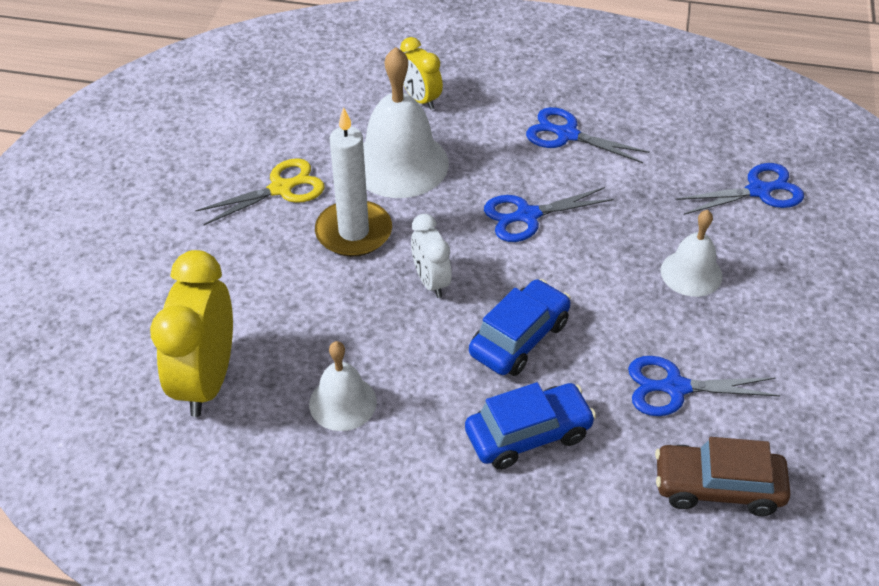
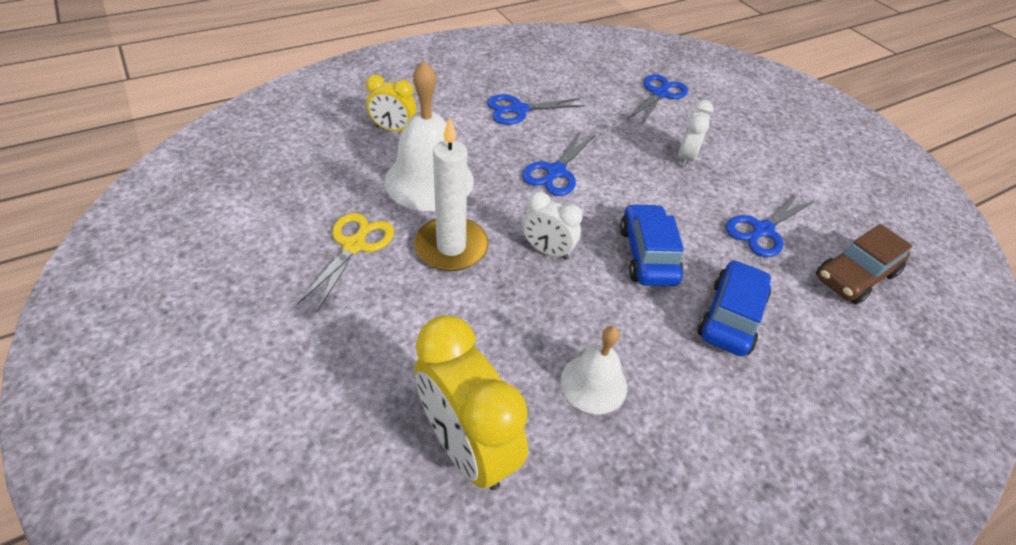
camera: 45 degrees left, 0 degrees up
(691, 273) = (685, 157): white bell -> white clock

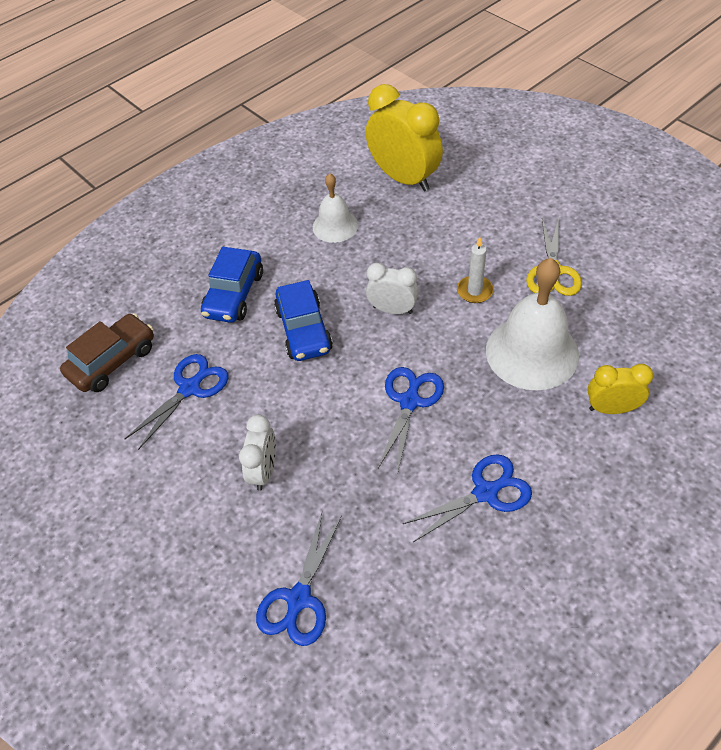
camera: 175 degrees right, 5 degrees up
(451, 247) = (474, 291): white candle -> white candle, size x0.56

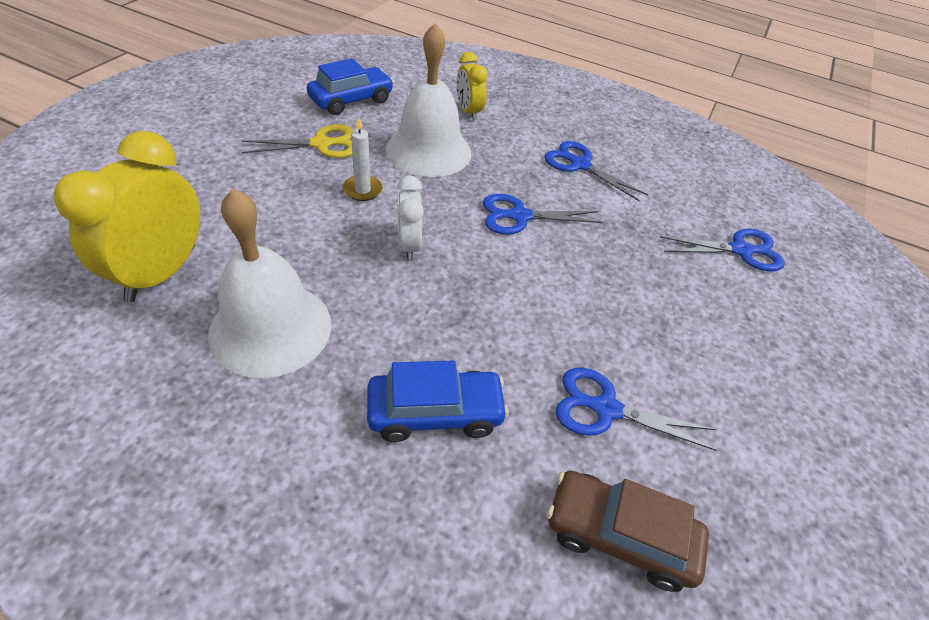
camera: 120 degrees left, 5 degrees down
(264, 471) = (656, 303): white clock -> none
(304, 330) = (467, 316): blue car -> blue car (351, 100)
(335, 226) = (271, 328): white bell -> white bell, size x1.74

